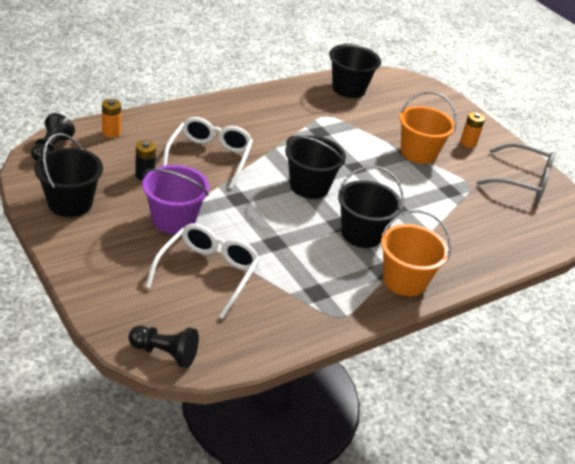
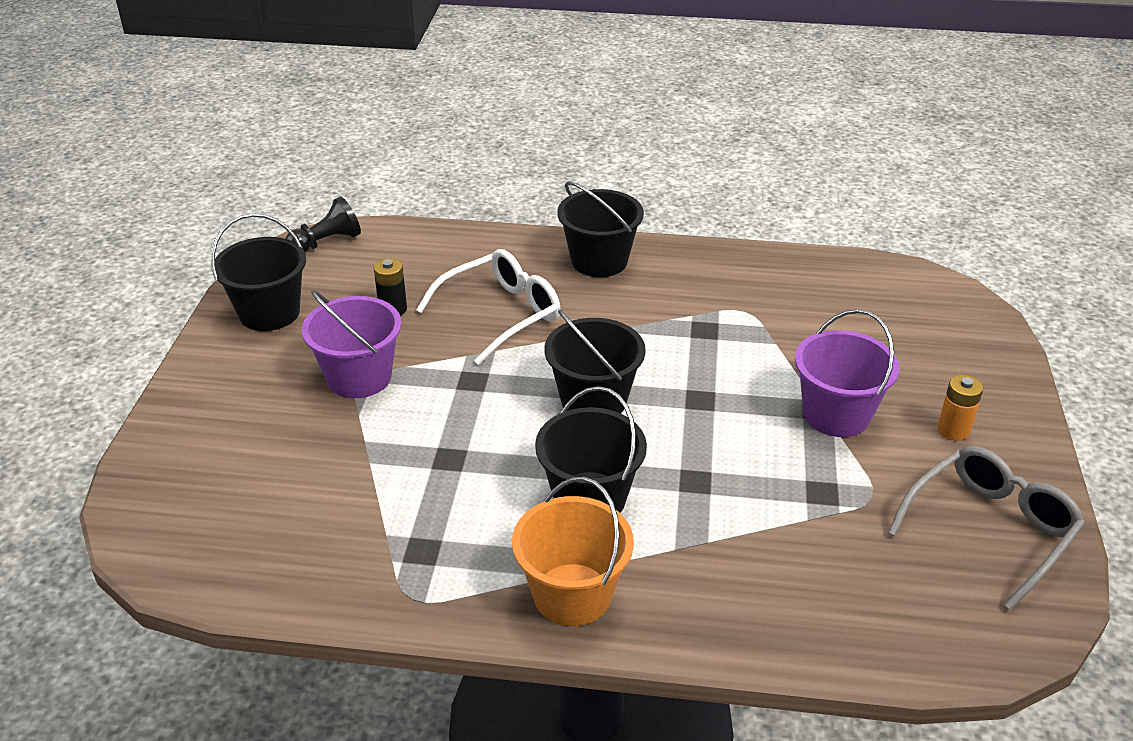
camera: 45 degrees right, 0 degrees up
(111, 132) = (417, 244): orange battery -> none
(165, 353) = (149, 536): black pawn -> none
(207, 273) = (317, 461): white glasses -> none
(348, 89) = (831, 282): black bucket -> black bucket (599, 261)
(418, 153) = (836, 414): orange bucket -> purple bucket
(522, 181) = (990, 529): grey glasses -> grey glasses turned 105 degrees counterclockwise

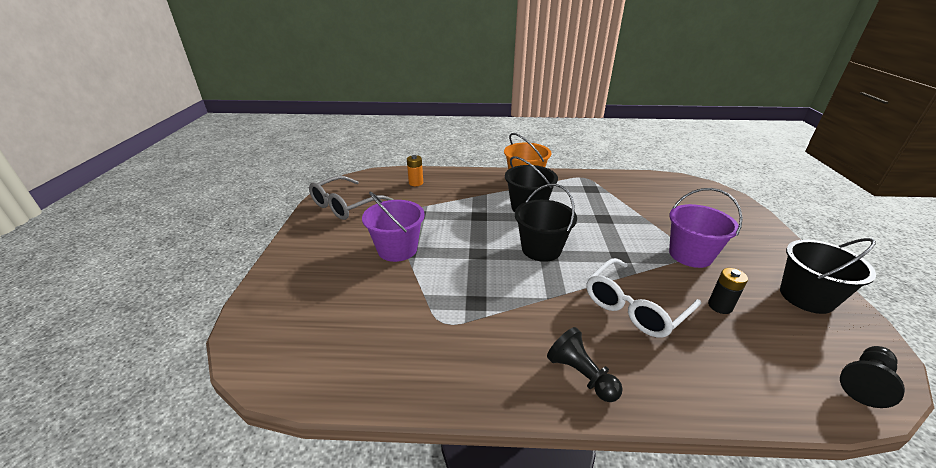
camera: 175 degrees right, 5 degrees down
(599, 261) = (581, 375): black bucket -> black pawn
(953, 430) = (333, 244): orange battery -> orange battery (416, 183)

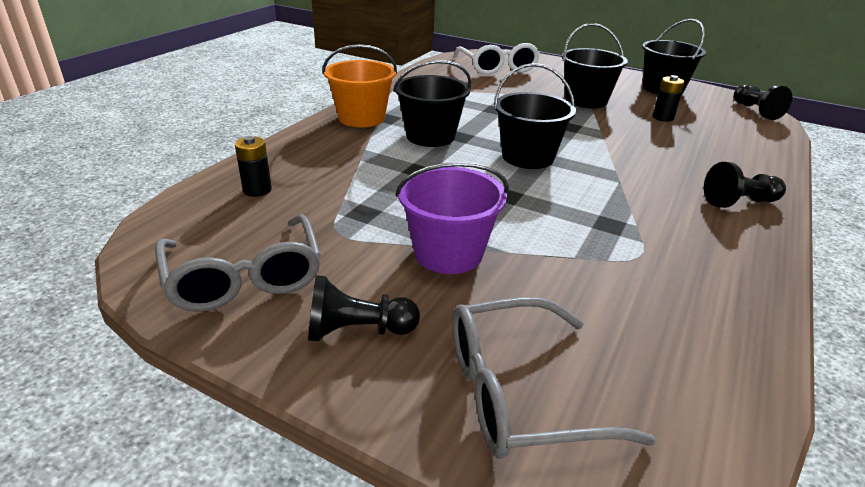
camera: 65 degrees left, 0 degrees up
(294, 298) = (519, 393): none -> grey glasses
(321, 243) = (357, 331): none -> black pawn
(416, 183) = (257, 190): orange battery -> black battery
(634, 307) = (651, 148): white glasses -> white glasses (497, 67)
(690, 255) = (586, 100): purple bucket -> black bucket

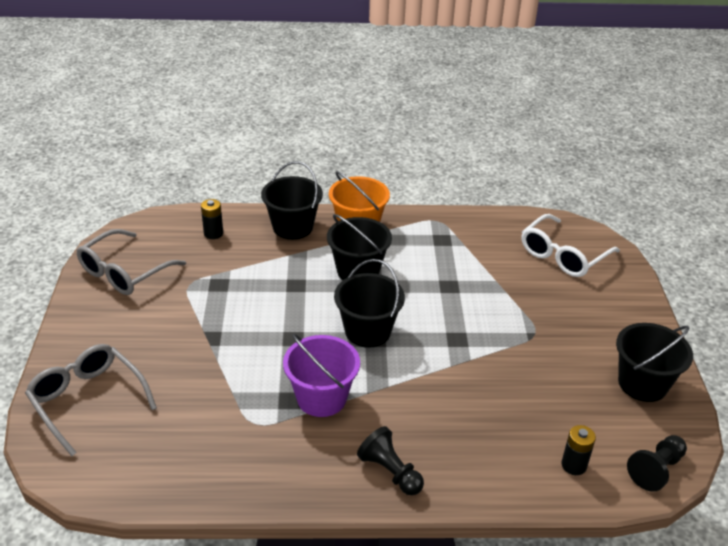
camera: 60 degrees right, 5 degrees up
(357, 331) = (104, 328): black pawn -> none
(448, 253) = (197, 335): purple bucket -> purple bucket (321, 398)
(586, 100) = (537, 335): black bucket -> black bucket (292, 227)
(663, 117) = (548, 397): black battery -> black battery (574, 465)

